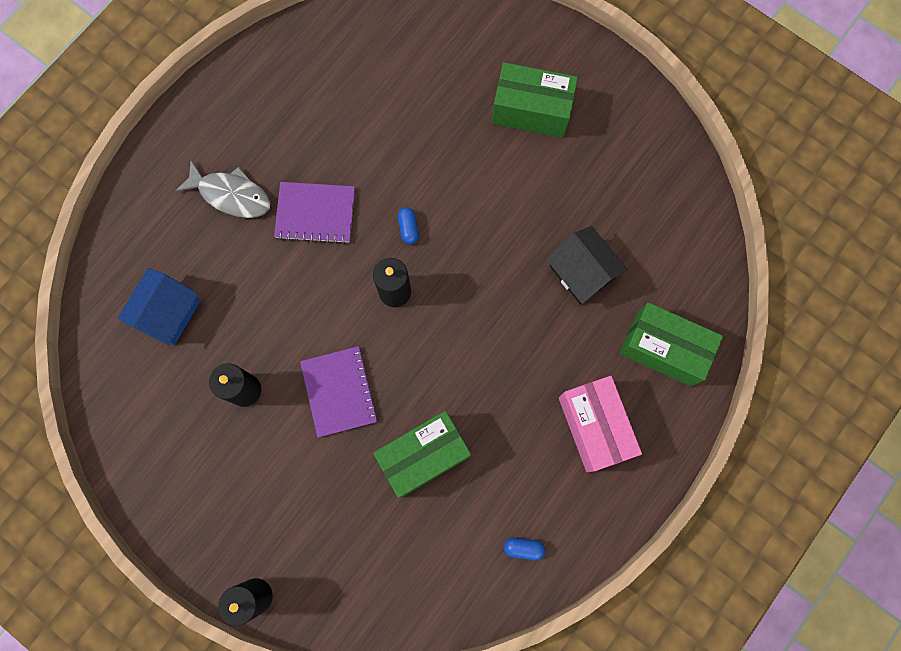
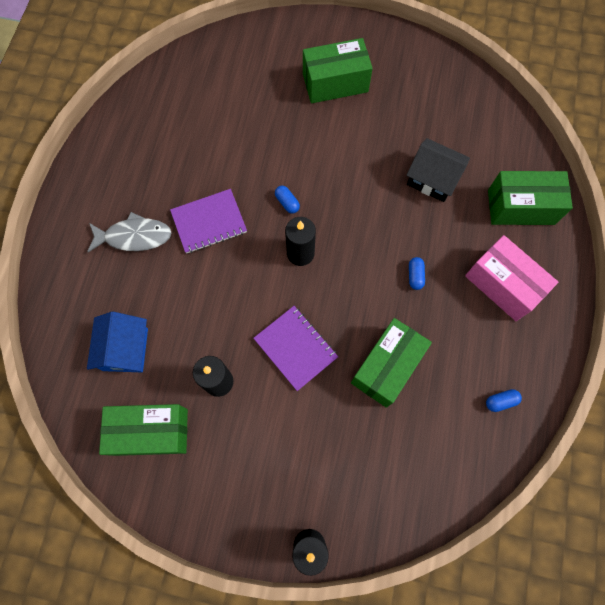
camera: 25 degrees left, 5 degrees down
(155, 409) = (151, 431): none -> green box
(504, 372) = (415, 276): none -> blue capsule

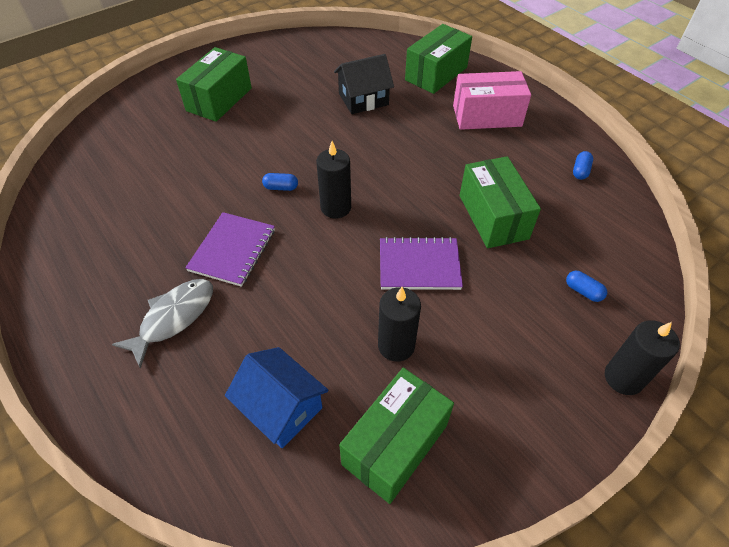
camera: 50 degrees left, 20 degrees down
(415, 276) = (431, 154): blue capsule -> blue capsule (583, 291)

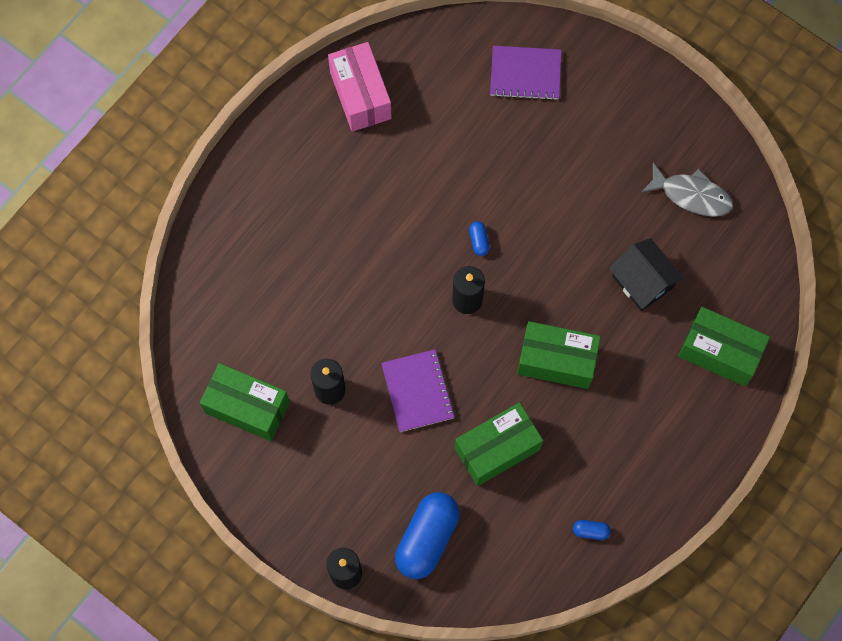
camera: 75 degrees right, 20 degrees up
(174, 318) = (310, 210): grey fish -> grey fish (691, 195)
(219, 99) = (593, 130): green box -> green box (556, 360)
(232, 250) = (390, 227): purple notebook -> purple notebook (525, 74)
(281, 408) = (255, 319): blue house -> none
(487, 116) = (655, 422): pink box -> pink box (360, 95)
(583, 291) = (427, 538): blue capsule -> blue capsule, size x2.40

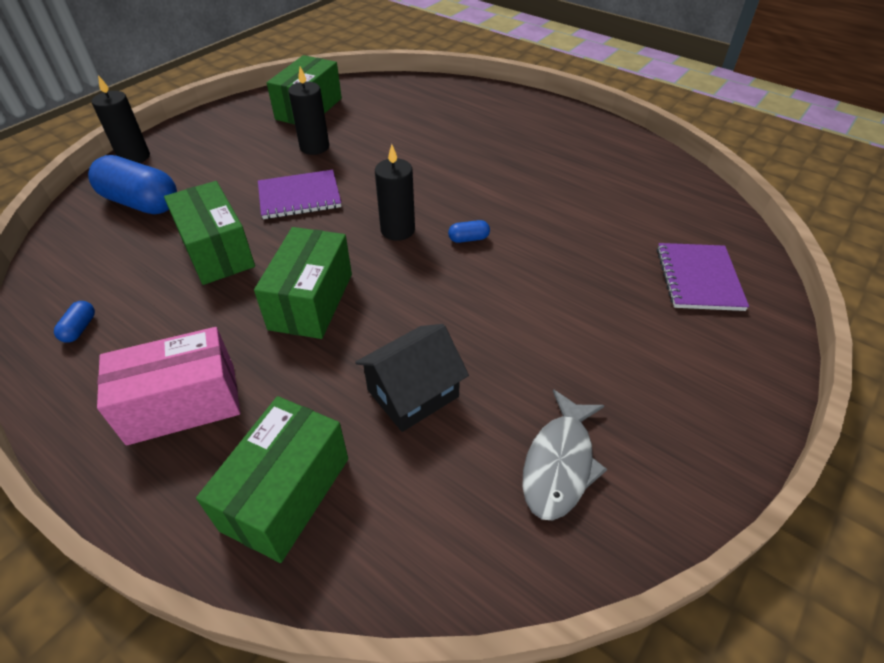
camera: 90 degrees right, 25 degrees down
(360, 95) = (624, 161): pink box -> pink box (182, 403)

